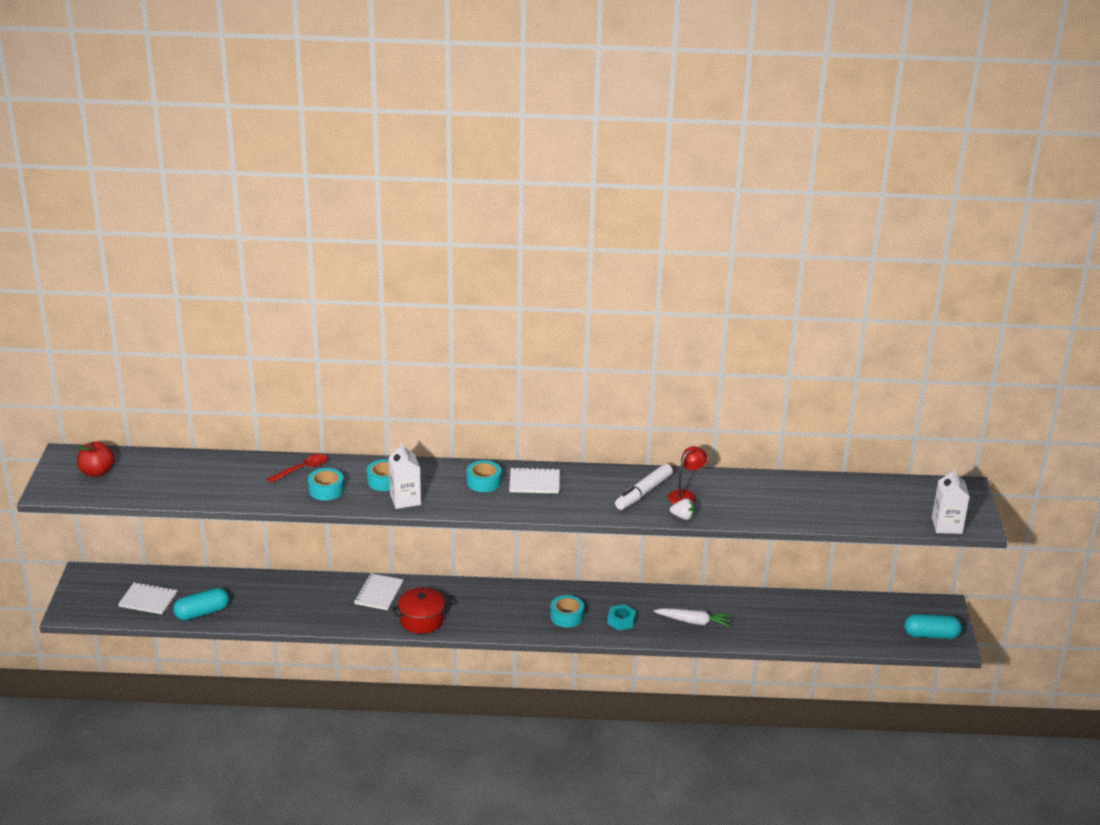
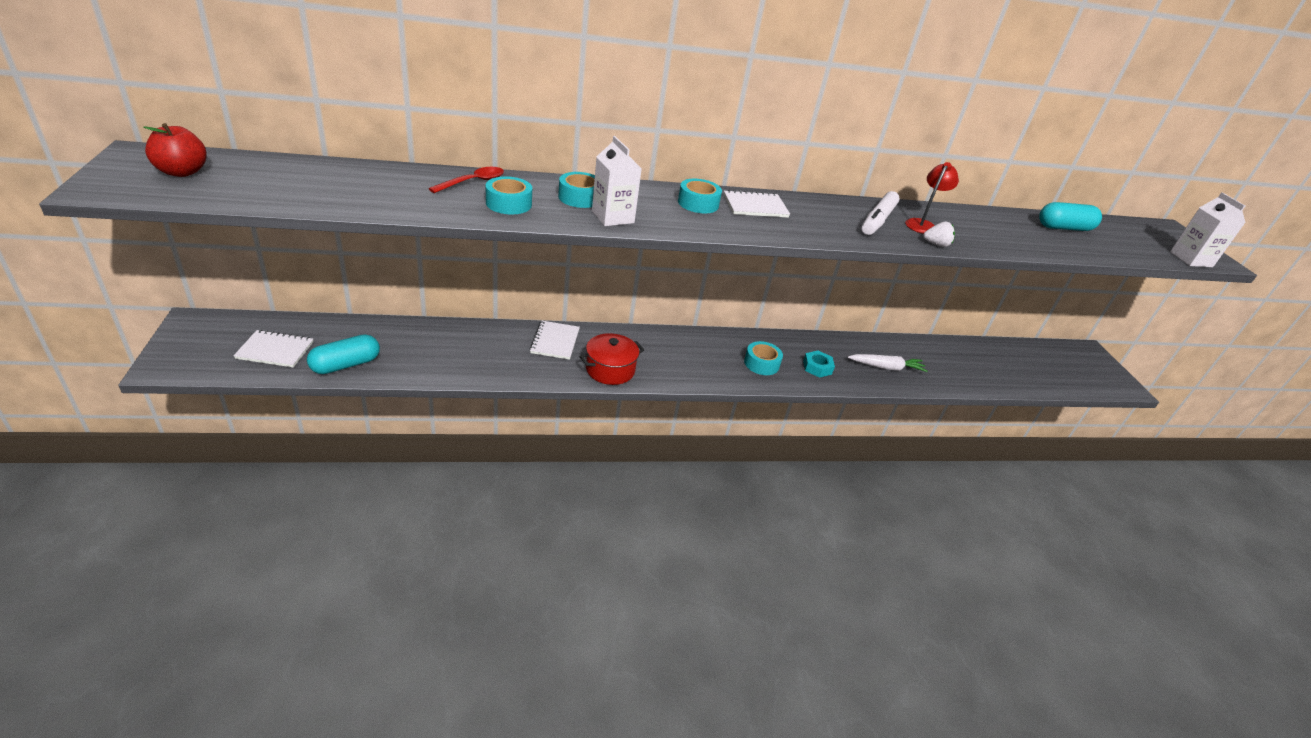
camera: 15 degrees left, 5 degrees up
(931, 635) = (1099, 377): turquoise capsule -> turquoise capsule (1064, 228)

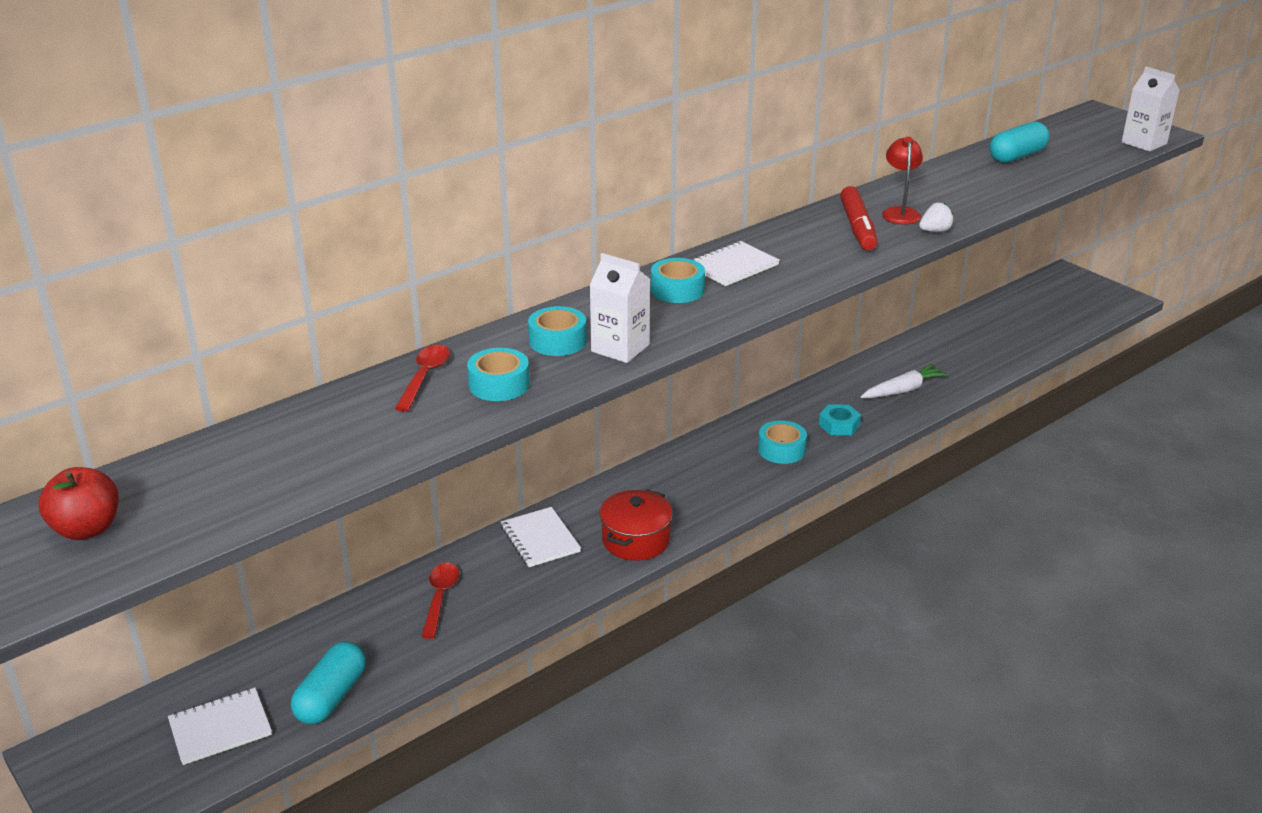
camera: 25 degrees left, 5 degrees down
(463, 344) = (440, 598): none -> red spoon
(877, 220) = (857, 227): white marker -> red marker

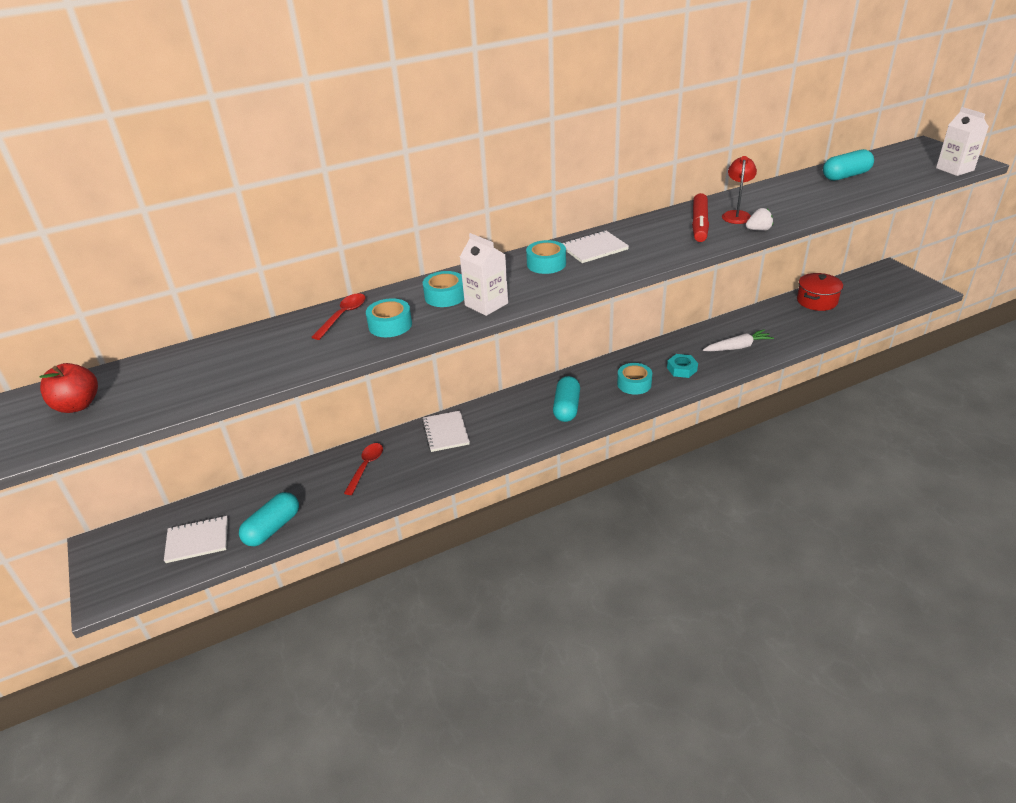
camera: 15 degrees right, 5 degrees up
(636, 540) = (510, 440): red pot -> red pot (817, 301)
(700, 490) = (566, 408): none -> turquoise capsule

